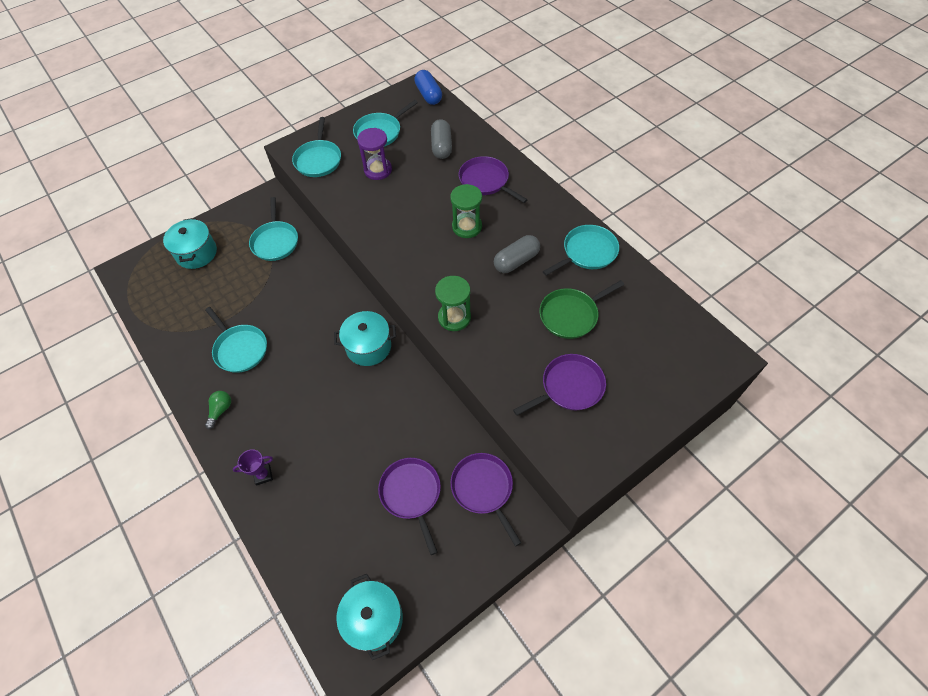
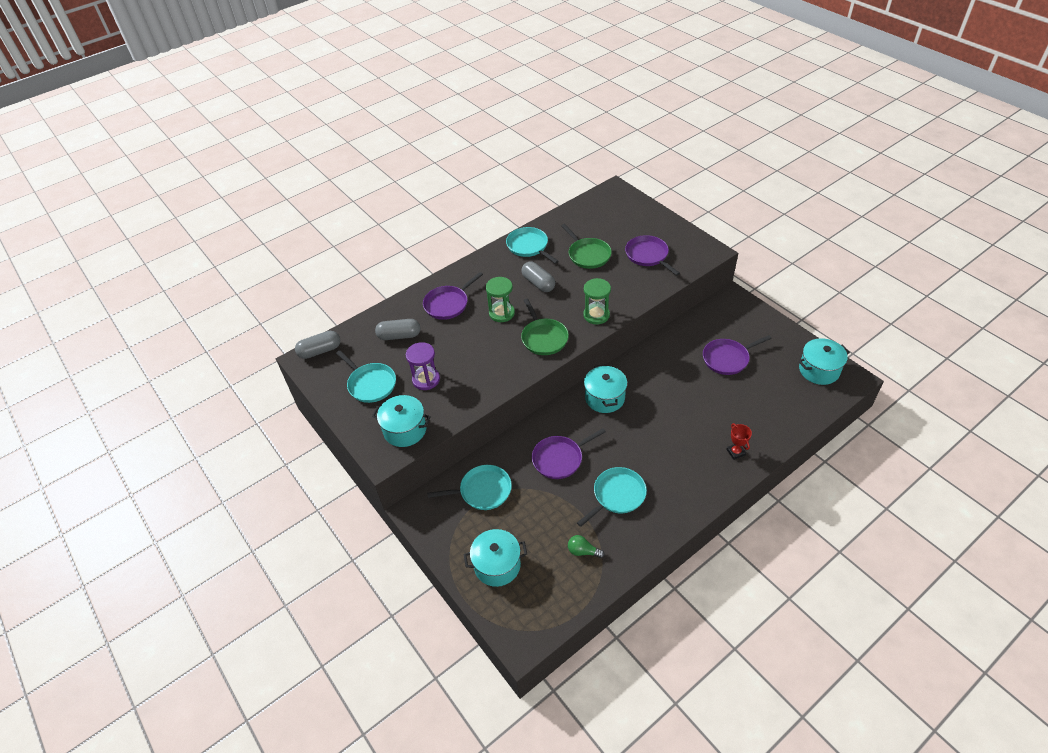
camera: 90 degrees left, 10 degrees down
(220, 410) = (683, 497): green light bulb -> green light bulb (583, 551)
(263, 475) = (735, 452): purple trophy -> red trophy
(318, 160) = (405, 430): turquoise pan -> turquoise pot
(422, 264) = (543, 338): none -> green pan
(429, 95) = (320, 351): blue capsule -> grey capsule
(483, 489) = (714, 321): purple pan -> purple pan (560, 458)

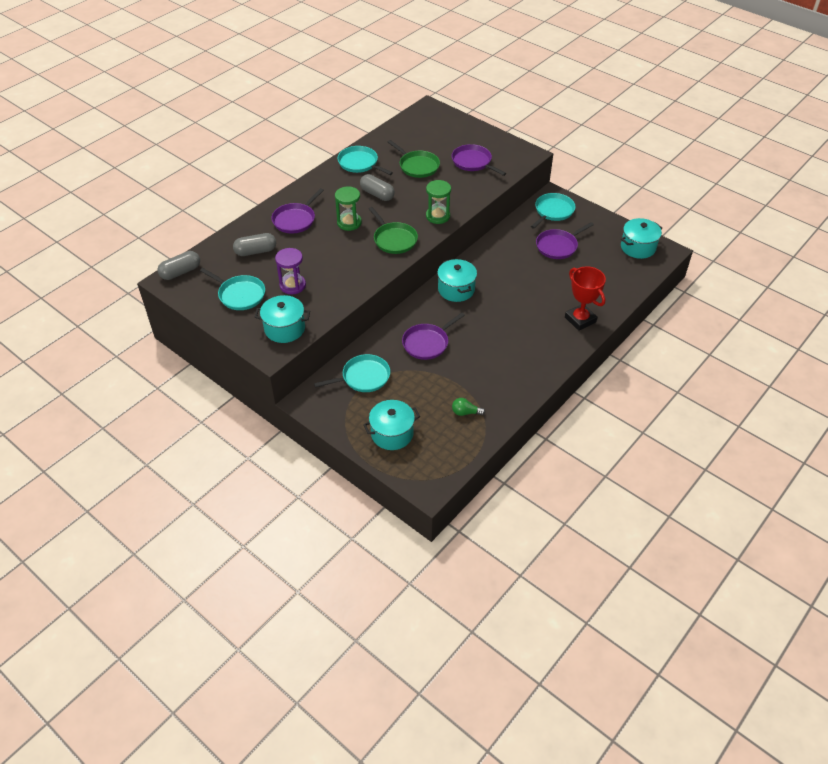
camera: 15 degrees left, 0 degrees up
(617, 495) = (485, 365): turquoise pan -> turquoise pan (553, 211)
(735, 452) = (580, 319): red trophy -> red trophy, size x1.85

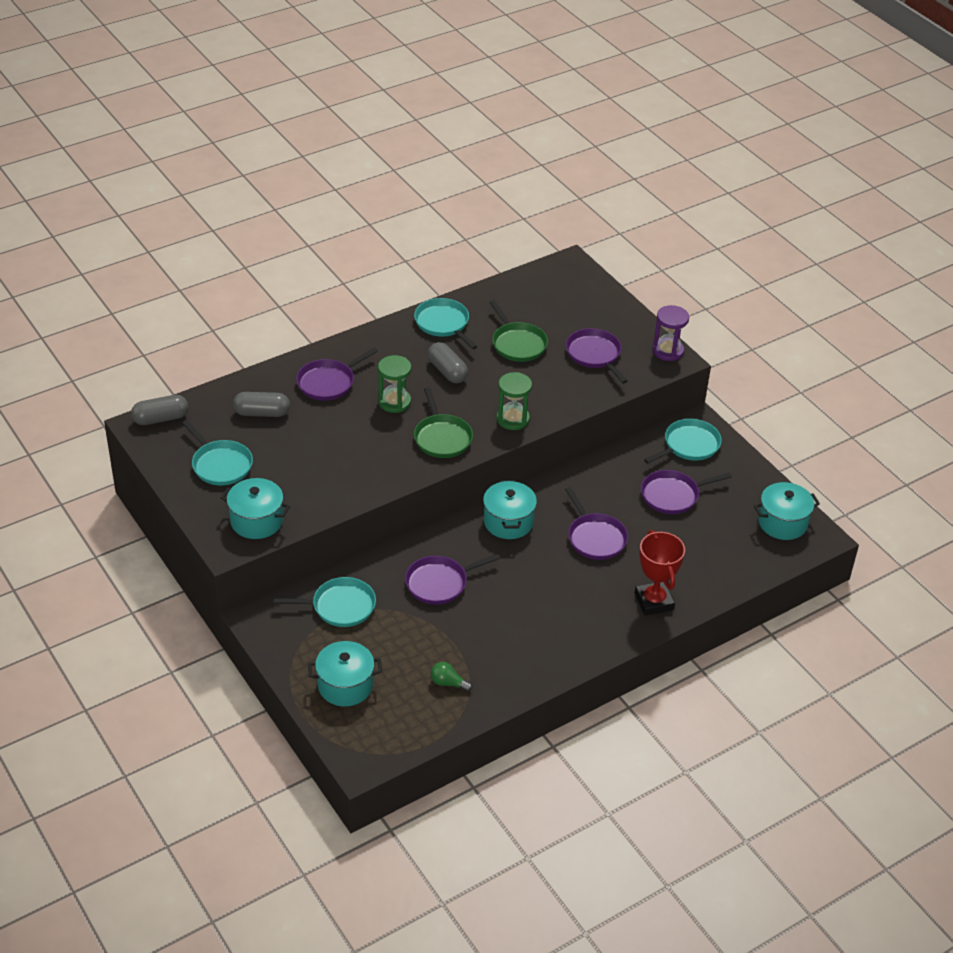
camera: 15 degrees right, 5 degrees down
(292, 285) = (289, 468): purple hourglass -> purple hourglass (668, 351)
(520, 286) = (595, 538): none -> purple pan

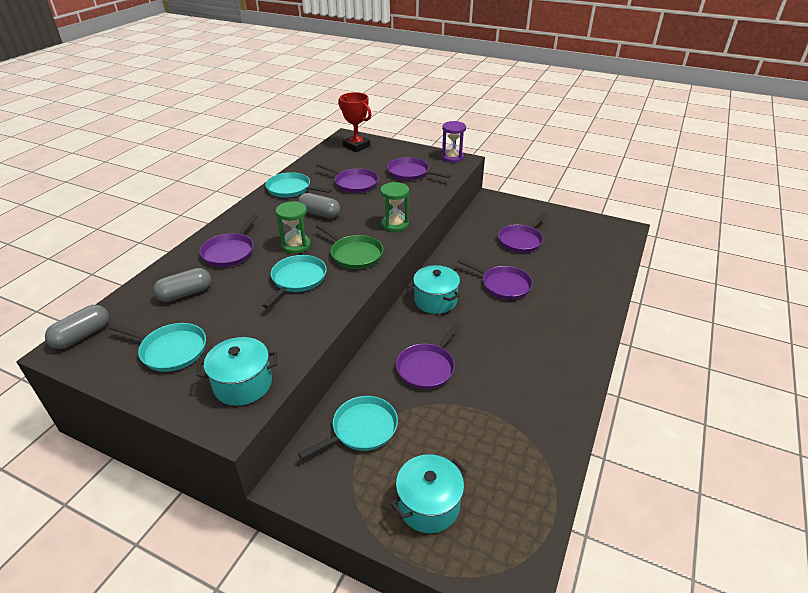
camera: 30 degrees left, 5 degrees down
(448, 683) = (513, 449): green light bulb -> none
(517, 344) = (354, 183): green pan -> purple pan
(654, 601) = (585, 308): red trophy -> red trophy (356, 146)
(689, 445) = (499, 211): turquoise pan -> turquoise pan (297, 279)
(782, 523) = (598, 230): turquoise pot -> none

